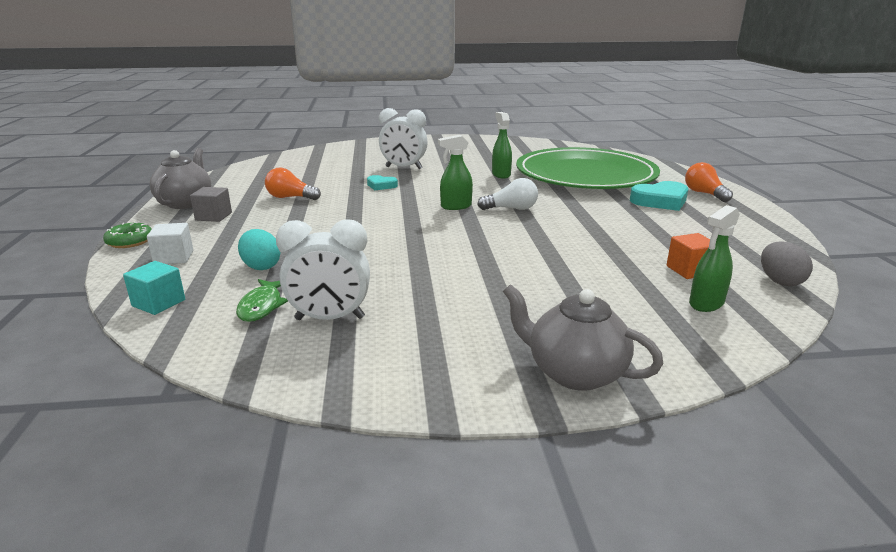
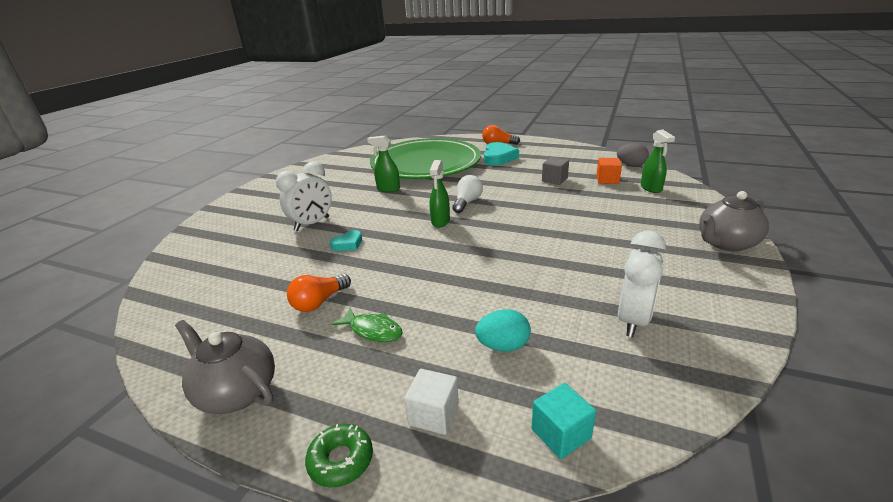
camera: 60 degrees left, 5 degrees up
(213, 216) = (320, 369): grey cube -> grey cube (554, 180)
(262, 306) = (596, 355): green fish -> green fish (373, 330)

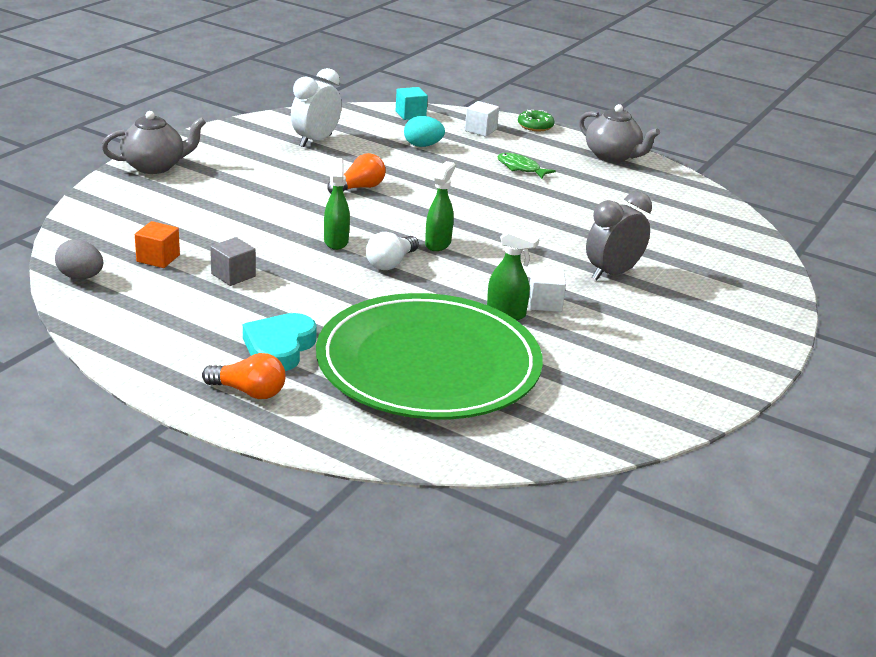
camera: 175 degrees left, 0 degrees up
(312, 224) = (612, 273): white clock -> grey clock
(319, 302) = (572, 192): orange light bulb -> orange light bulb (359, 188)
(348, 244) = (556, 238): turquoise heart -> none
(364, 198) = (545, 303): none -> white cube
(651, 188) = (121, 233): green spray bottle -> green spray bottle (336, 241)

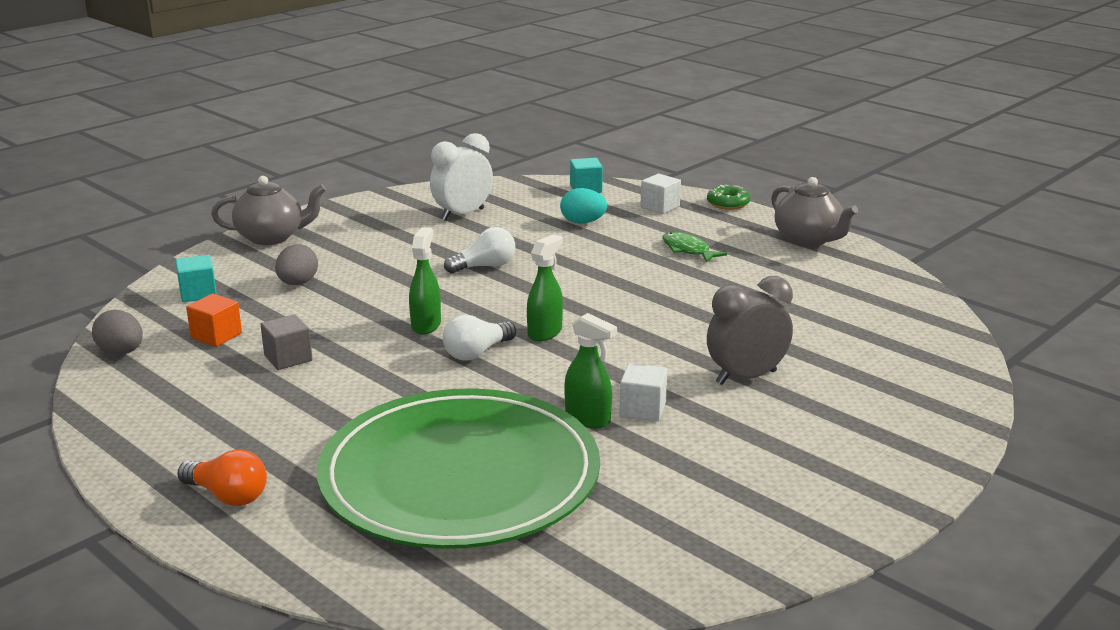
camera: 15 degrees right, 5 degrees down
(118, 221) = (198, 293): none -> turquoise cube
(203, 208) = (298, 283): none -> grey egg
(279, 348) = (293, 445): turquoise heart -> none
(359, 188) = (484, 266): orange light bulb -> white light bulb

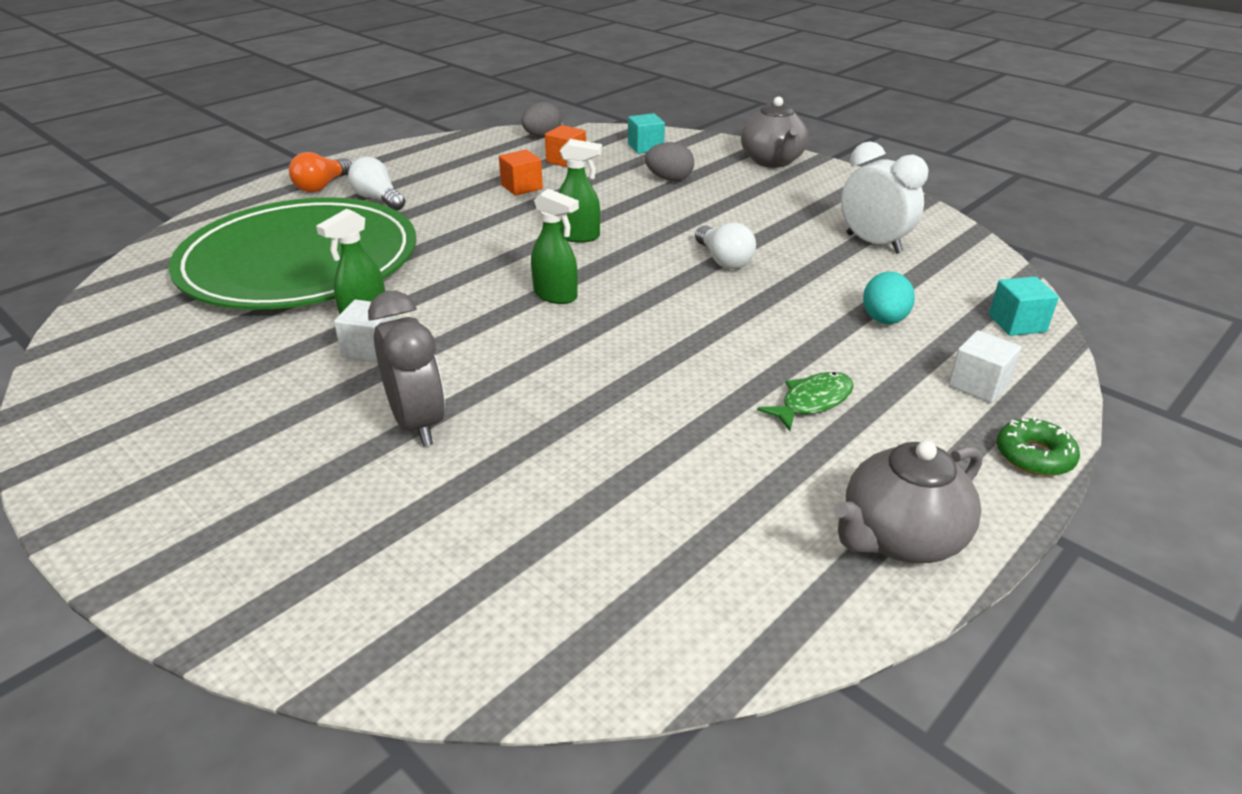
camera: 90 degrees right, 10 degrees up
(288, 358) = (521, 187): grey cube -> orange cube
(477, 353) = (516, 262): white light bulb -> white light bulb (378, 199)

